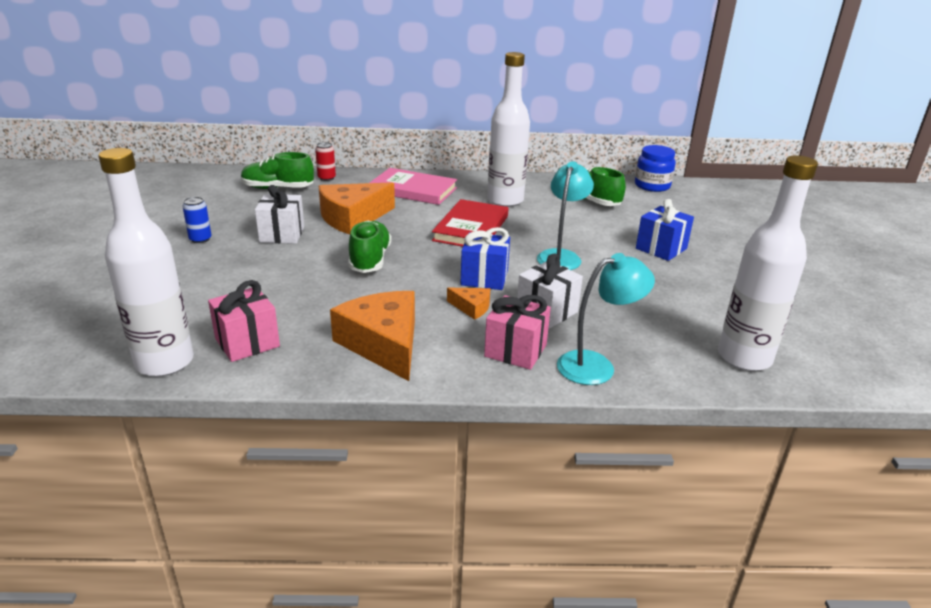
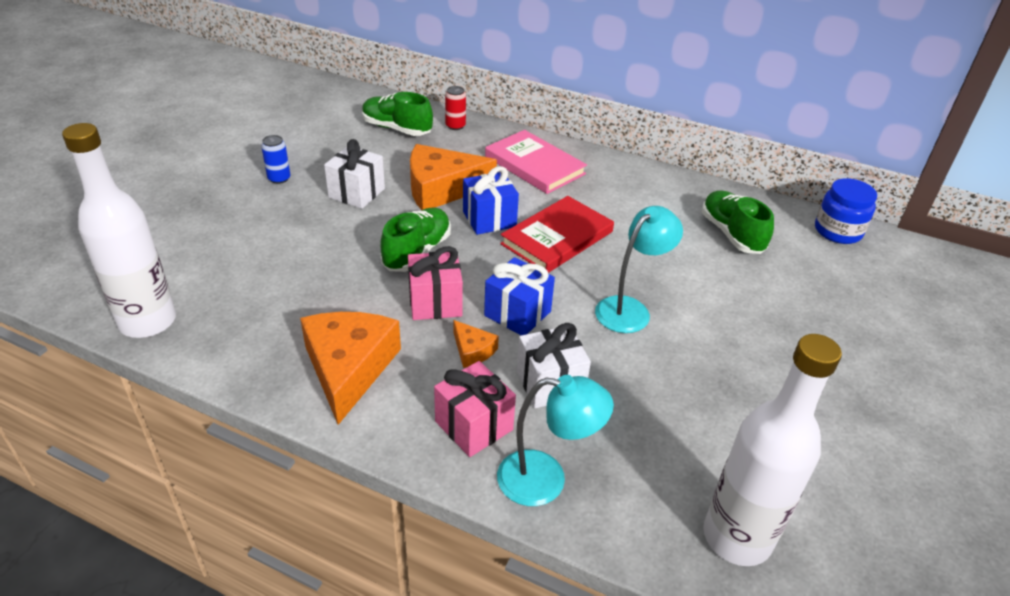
camera: 25 degrees right, 10 degrees up
(247, 342) = (230, 322): pink gift -> pink gift (435, 302)
(505, 201) = (628, 207): white bottle -> none
(661, 249) = (766, 335): blue gift -> blue gift (489, 219)

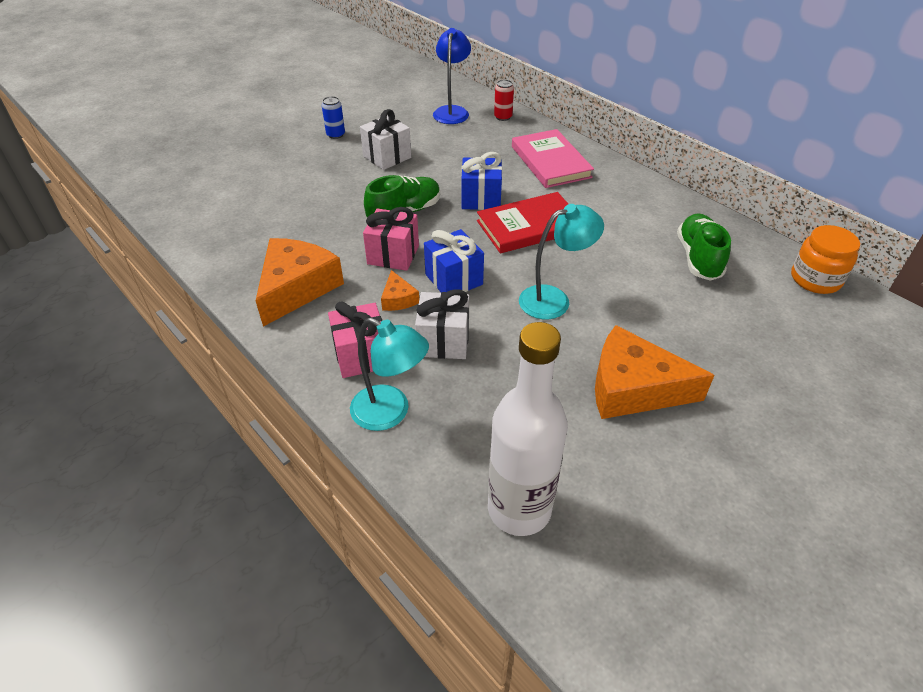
camera: 25 degrees right, 5 degrees up
(148, 322) = (182, 220): white bottle -> none
(397, 129) = (452, 111): green shoe -> blue lamp
(441, 189) = (457, 166): orange cheese -> orange cheese (633, 388)
(838, 231) = (815, 279): blue jar -> orange jar

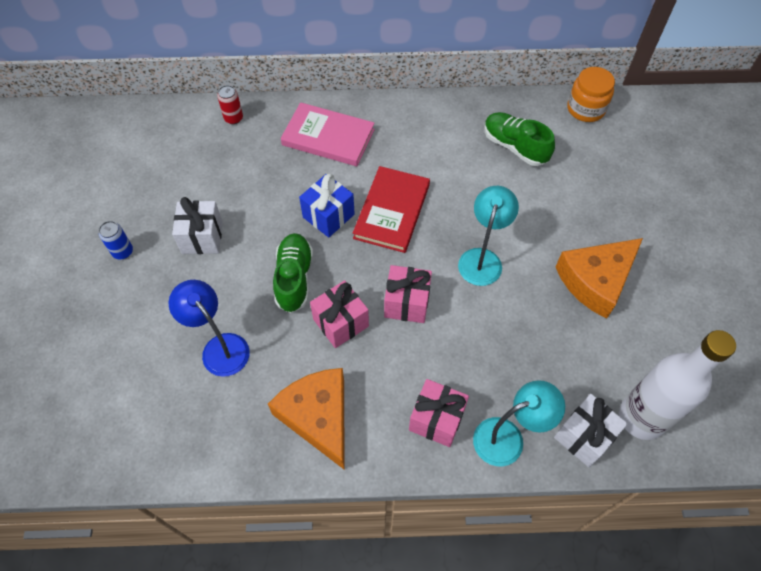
camera: 50 degrees left, 15 degrees up
(398, 299) = (396, 354): orange cheese -> none
(443, 341) = (466, 356): white gift -> white gift (584, 436)
(452, 111) = (185, 144): blue lamp -> blue lamp (219, 347)
(453, 279) = (407, 303): blue gift -> pink gift

